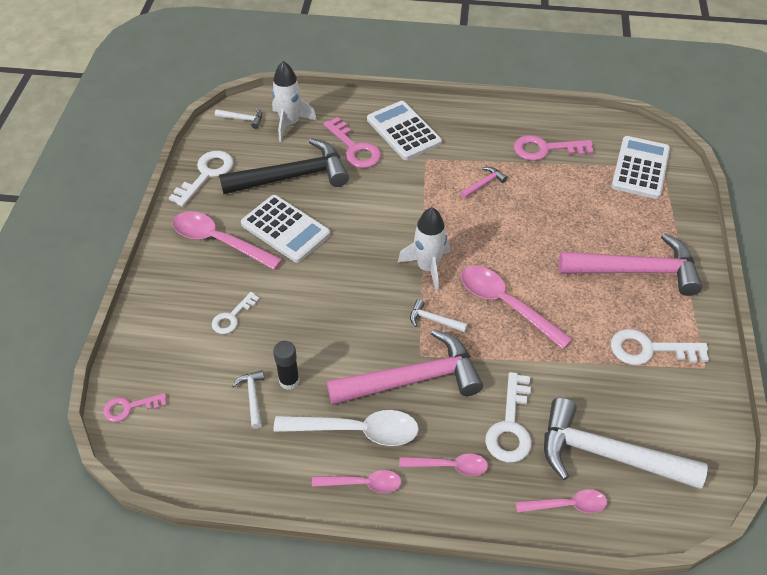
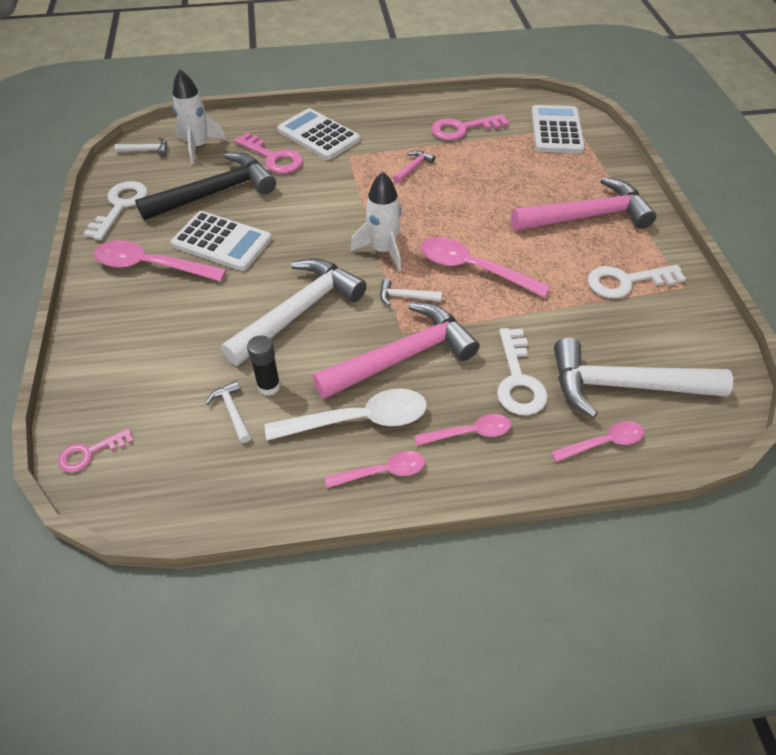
camera: 15 degrees left, 0 degrees up
(232, 317) = (186, 336): white key -> none
(334, 315) = (299, 312): none -> white hammer

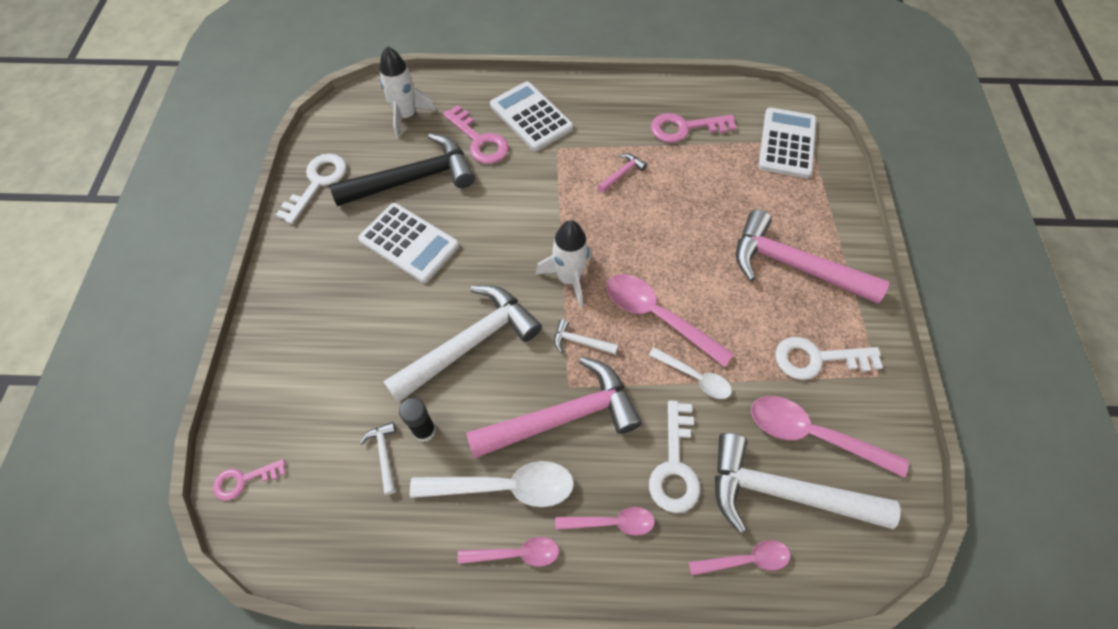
camera: 10 degrees right, 10 degrees up
(146, 150) = (354, 114): white hammer -> none
(151, 266) = (336, 263): pink spoon -> pink spoon (813, 435)
(519, 310) = (695, 377): none -> white spoon
(586, 216) = (794, 265): pink hammer -> pink hammer turned 150 degrees counterclockwise

